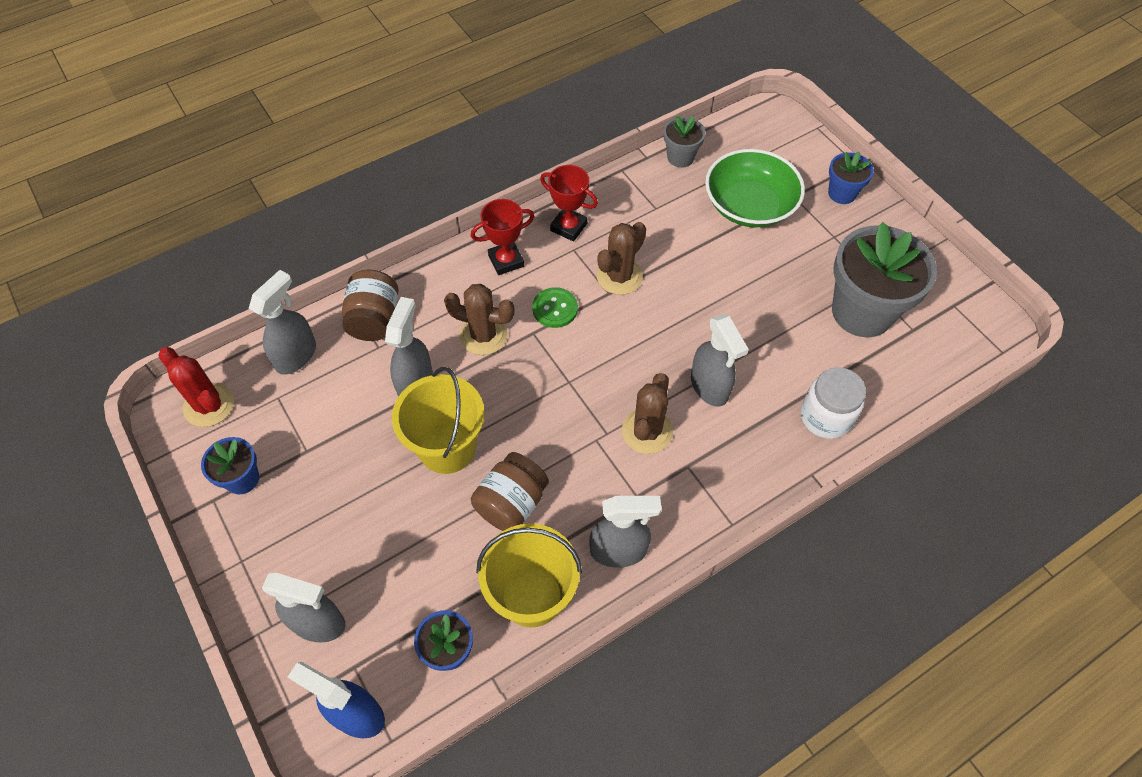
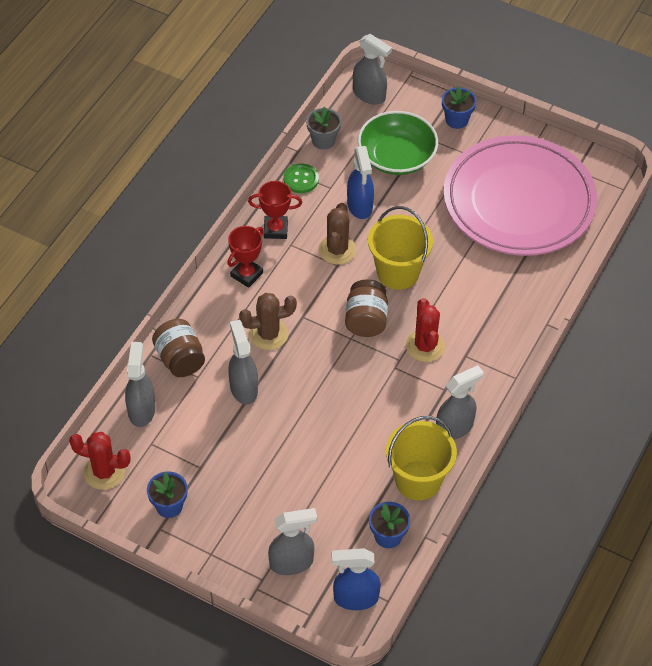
camera: 30 degrees left, 5 degrees down
(447, 447) = (297, 419): yellow bucket -> yellow bucket (398, 272)
(511, 503) = (366, 433): brown jar -> brown jar (366, 320)
(555, 308) = (306, 293): green button -> green button (301, 179)
(647, 431) = (425, 346): brown cactus -> red cactus
(675, 240) = (360, 206): none -> blue spray bottle
(709, 387) = (448, 298): grey spray bottle -> grey spray bottle (369, 95)
(825, 417) = (535, 283): white jar -> none
(862, 312) = (519, 201): grey flower pot -> pink plate

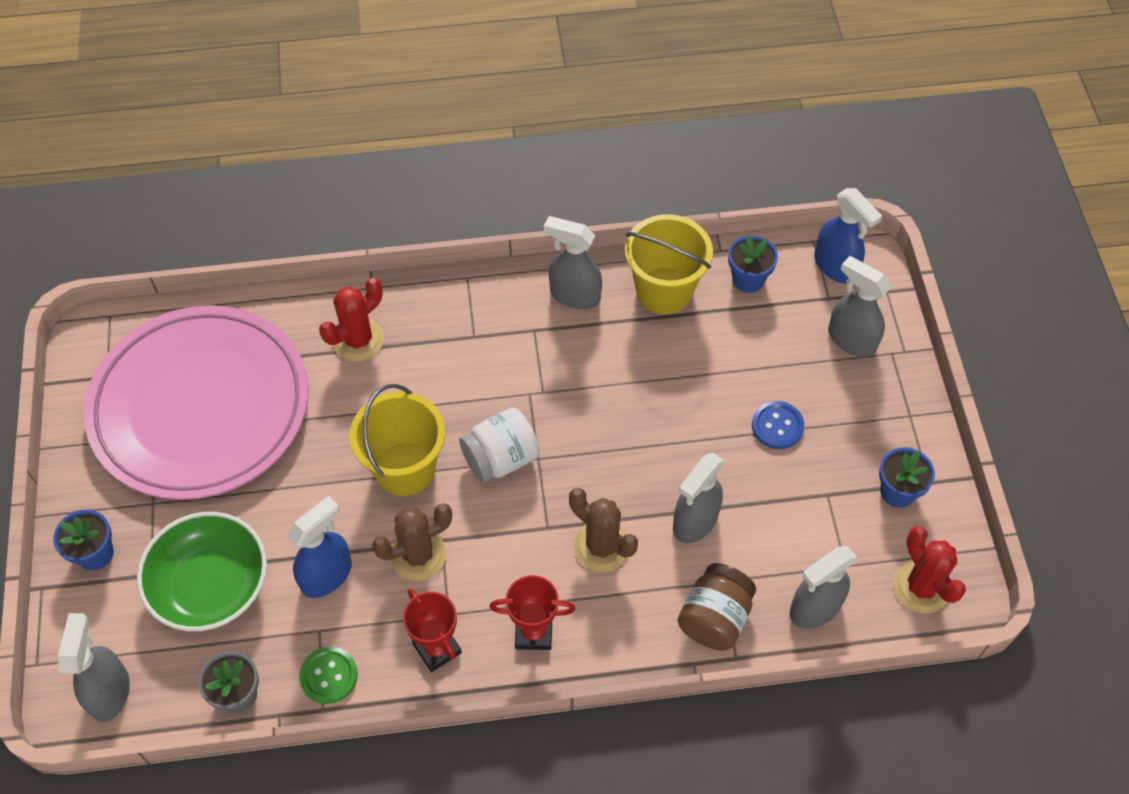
camera: 125 degrees left, 5 degrees up
(267, 474) = (777, 426): none -> blue button
(366, 320) = (501, 458): brown jar -> white jar
(425, 346) = (491, 380): red cactus -> red cactus (358, 340)

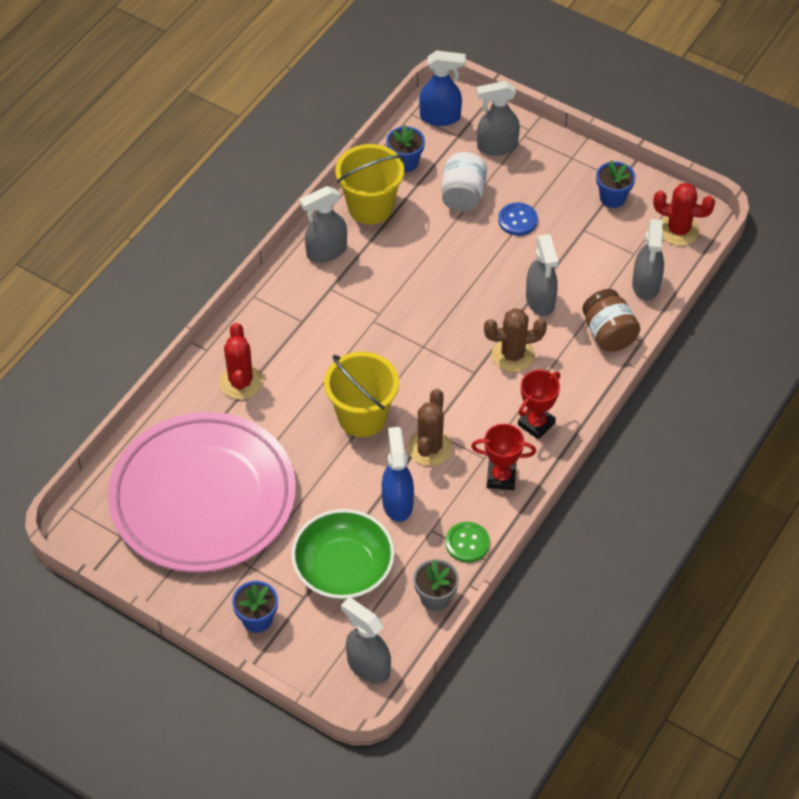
camera: 50 degrees left, 5 degrees down
(501, 458) = (404, 364): white jar -> white jar (463, 195)

